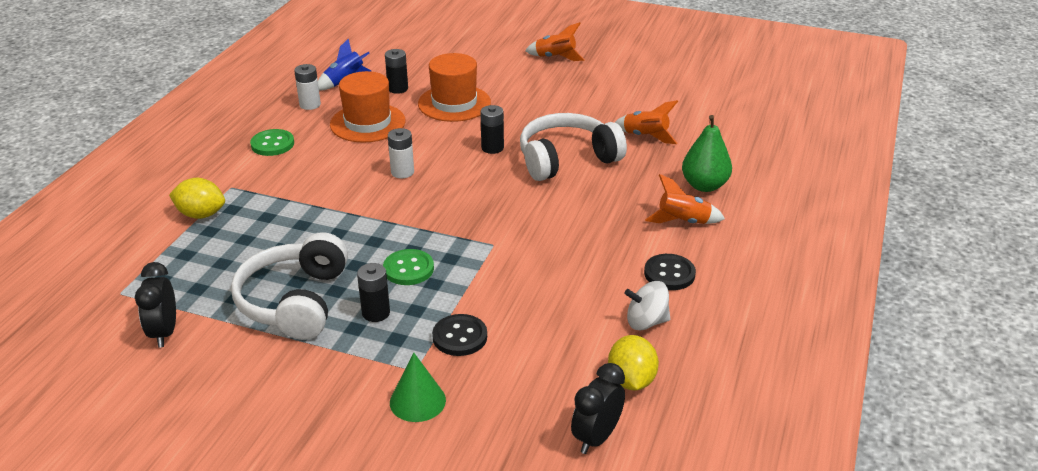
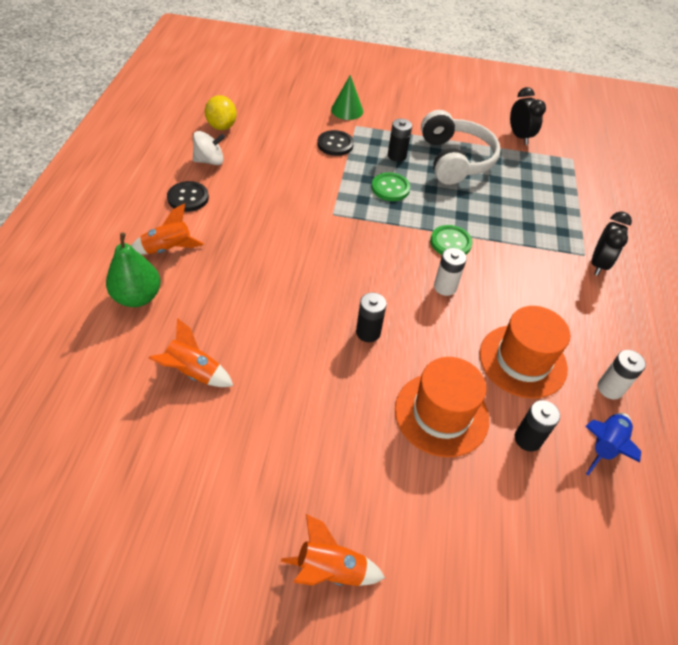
camera: 165 degrees right, 15 degrees up
(201, 214) = (581, 224): yellow lemon -> none
(272, 144) = (595, 314): green button -> green button (450, 243)
(567, 159) = (284, 322): white headphones -> none
(596, 437) = (242, 99): black clock -> black clock (598, 264)

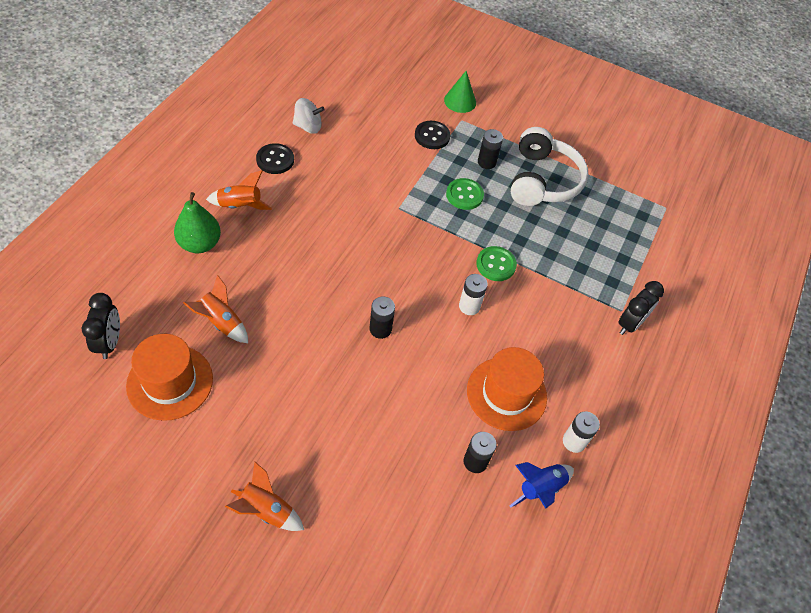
camera: 15 degrees right, 5 degrees up
(222, 126) = (333, 92): yellow lemon -> none
(441, 414) = (411, 418): orange hat -> orange hat (170, 382)
(519, 136) = (622, 170): black clock -> black clock (109, 342)

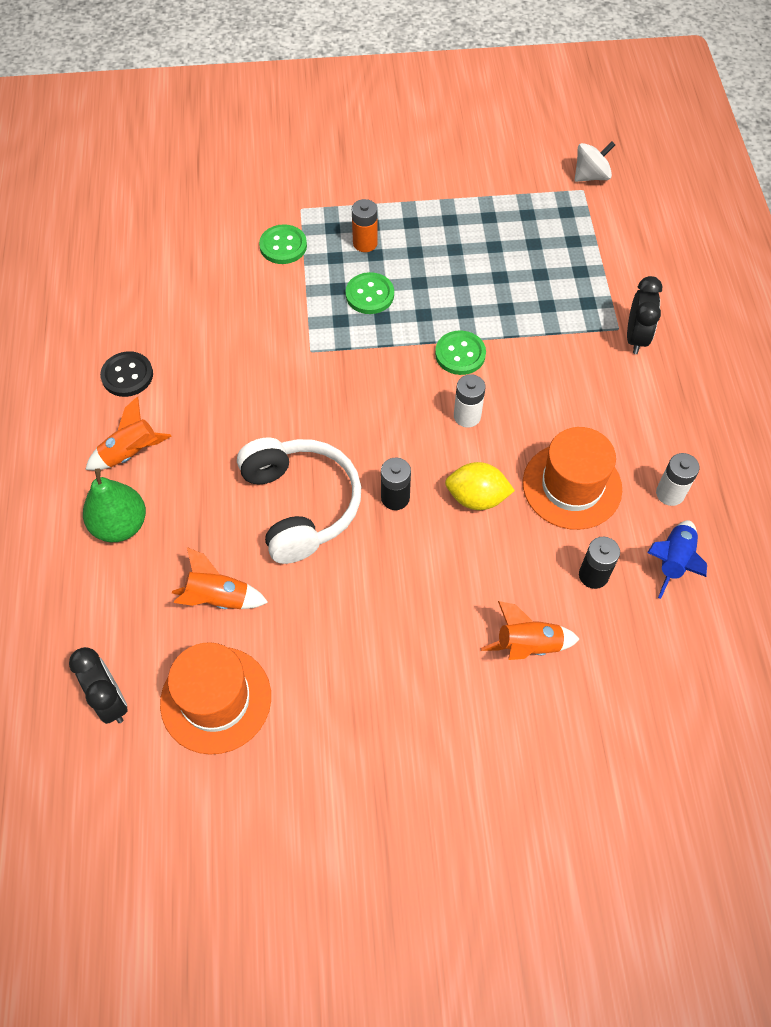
camera: 25 degrees left, 5 degrees up
(266, 510) = (427, 763): orange rocket -> orange rocket (528, 645)
(308, 126) = (134, 313): white spinning top -> white spinning top (591, 176)
(432, 136) = (283, 246): black button -> green button
(434, 361) = (477, 498): none -> yellow lemon
(460, 101) = (282, 187): green cone -> none
(486, 162) = (365, 243): black battery -> orange battery
(542, 180) = (438, 230): white headphones -> white headphones (300, 505)

